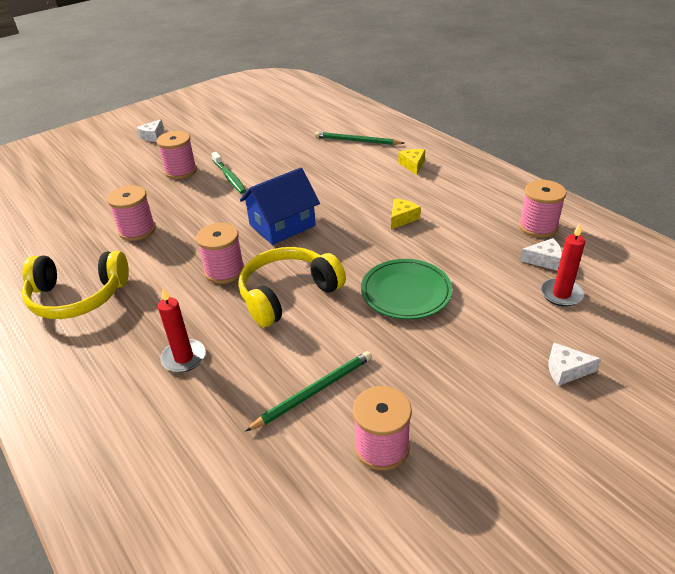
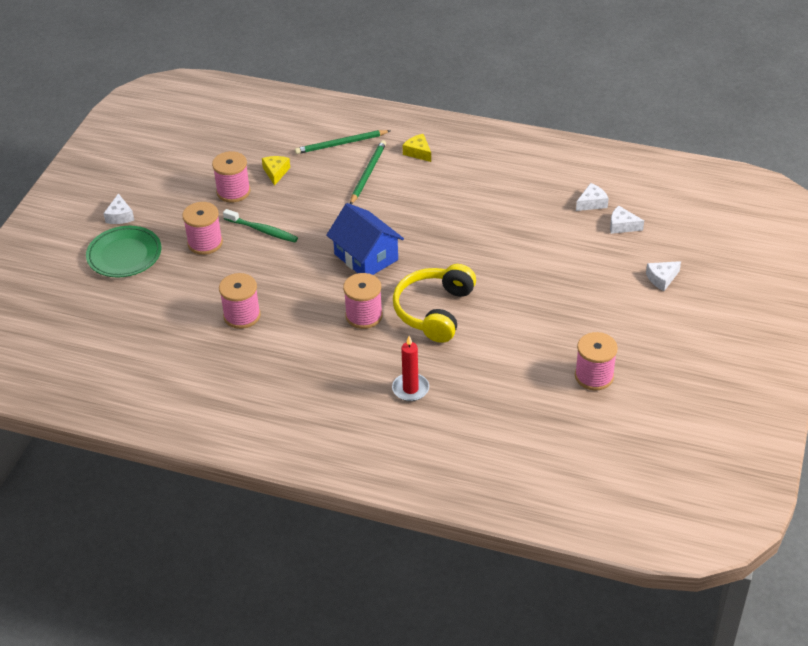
camera: 35 degrees left, 5 degrees up
(78, 297) = (268, 389): yellow headphones -> none
(282, 225) = (366, 257): blue house -> blue house turned 60 degrees counterclockwise
(314, 391) = (522, 366): green pencil -> green pencil (368, 173)
(402, 218) = (458, 210): yellow cheese -> yellow cheese (276, 172)
(406, 292) = (518, 271): green plate -> green plate (124, 255)
(538, 226) = (566, 175): pink spool -> pink spool (233, 191)
(561, 294) = (622, 226): red candle -> white cheese

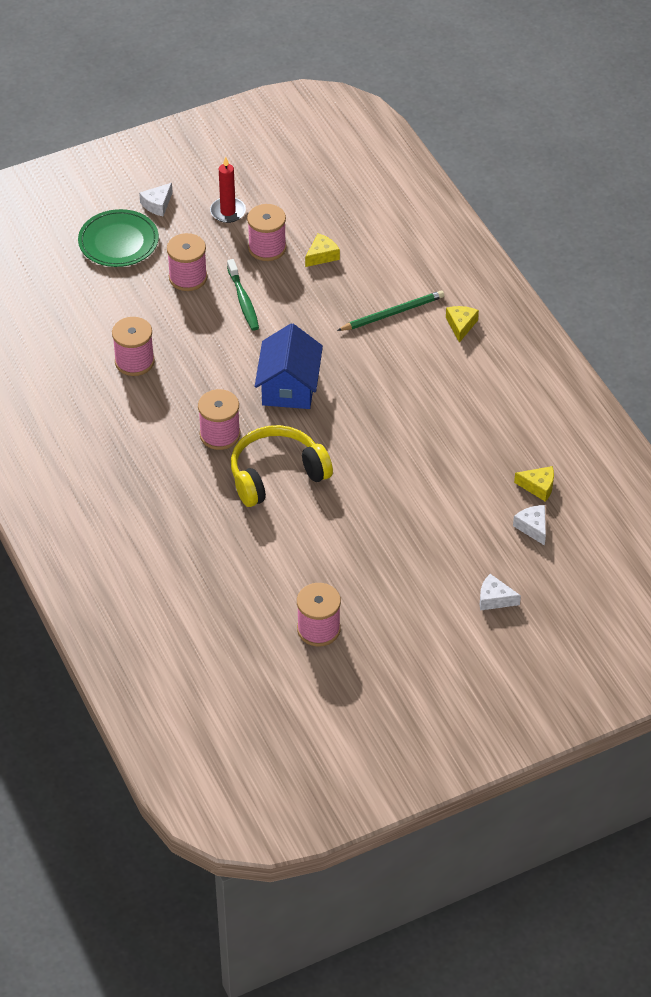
camera: 45 degrees right, 5 degrees up
(341, 144) = (409, 268): green pencil -> none
(410, 389) = (172, 521): red candle -> red candle (228, 212)
(592, 203) = (538, 487): white cheese -> yellow cheese

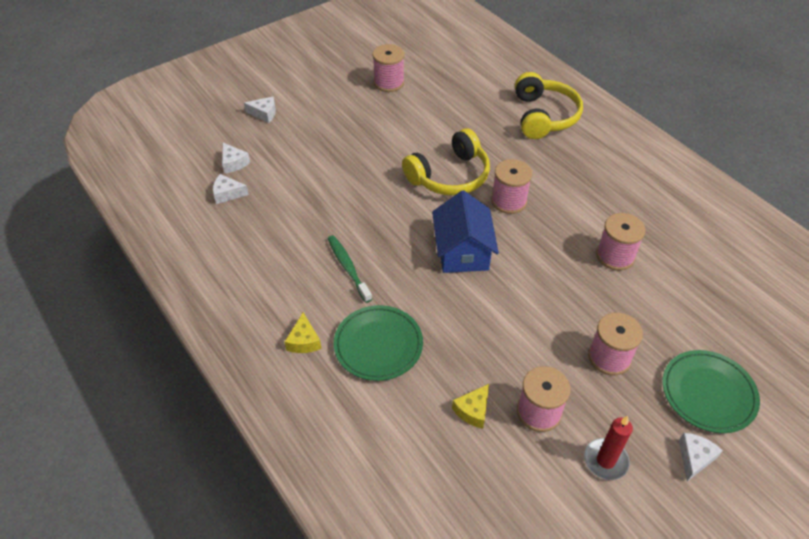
camera: 170 degrees right, 0 degrees up
(129, 543) = (544, 116): none -> yellow headphones
(243, 300) = (539, 338): green toothbrush -> green toothbrush (348, 268)
(392, 313) = (378, 345): green pencil -> green plate
(538, 487) = (227, 193): yellow cheese -> white cheese

